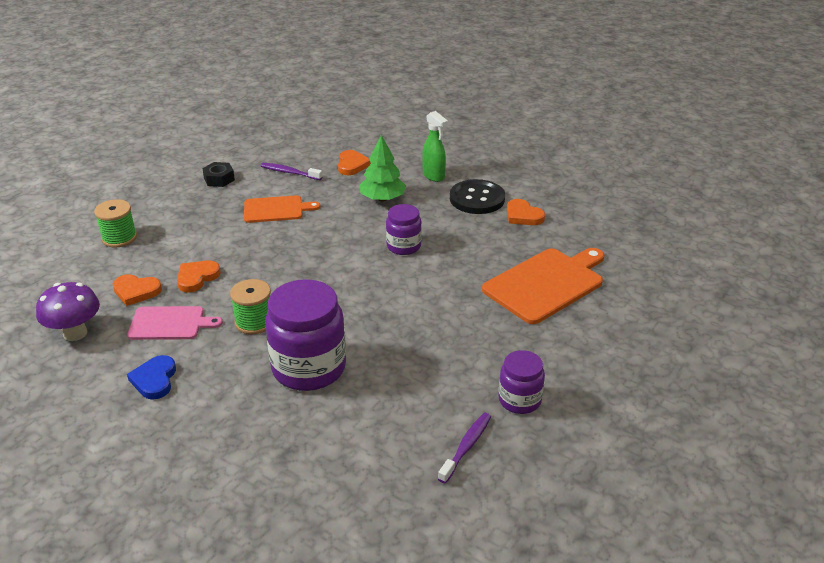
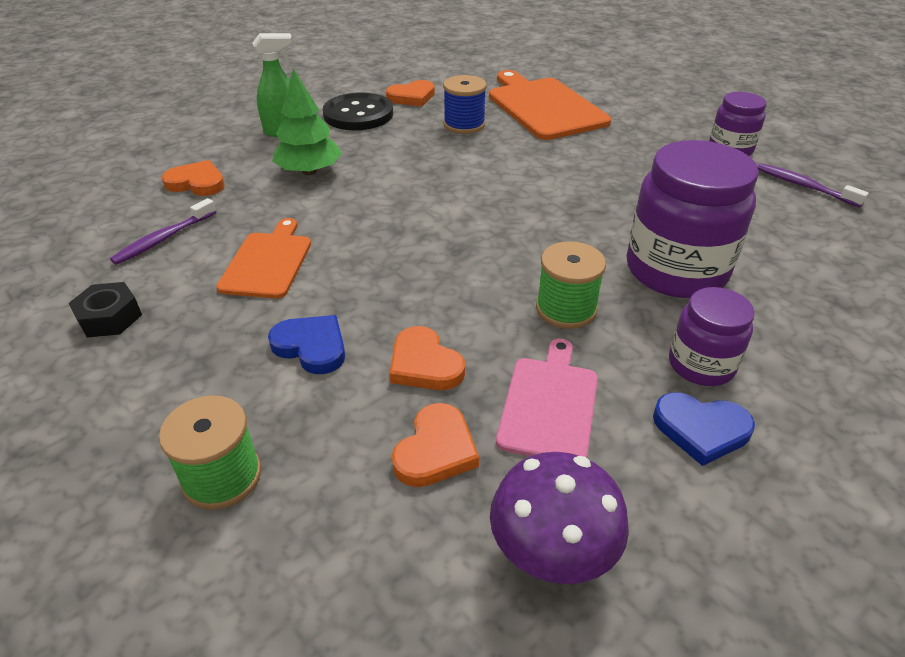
camera: 75 degrees left, 5 degrees up
(206, 240) = (311, 347): none -> blue heart
(403, 246) = (433, 172): purple jar -> purple jar (701, 365)
(486, 248) = (464, 125): none -> blue spool

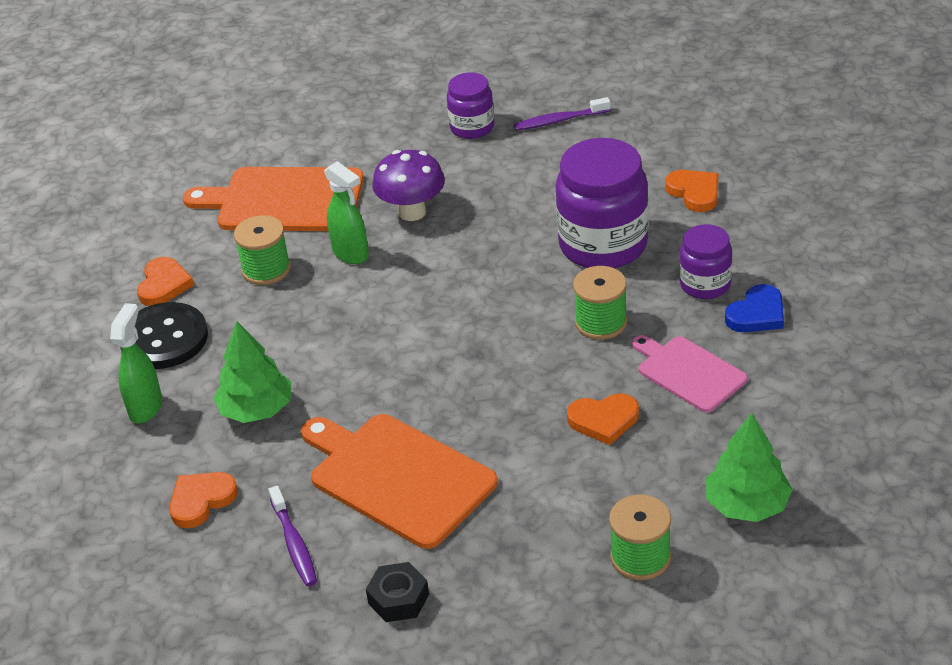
camera: 55 degrees left, 0 degrees up
(267, 262) = (397, 477): orange cutting board -> orange cutting board, size x1.65
(311, 347) = (537, 477): blue heart -> none
(358, 553) = (747, 505): none -> green tree
(435, 450) = (690, 442): orange heart -> orange heart (694, 192)
(464, 125) = (266, 269): blue spool -> green spool
(516, 150) = (351, 254): none -> green spray bottle
(551, 555) = (801, 421): purple mushroom -> purple mushroom (412, 212)

